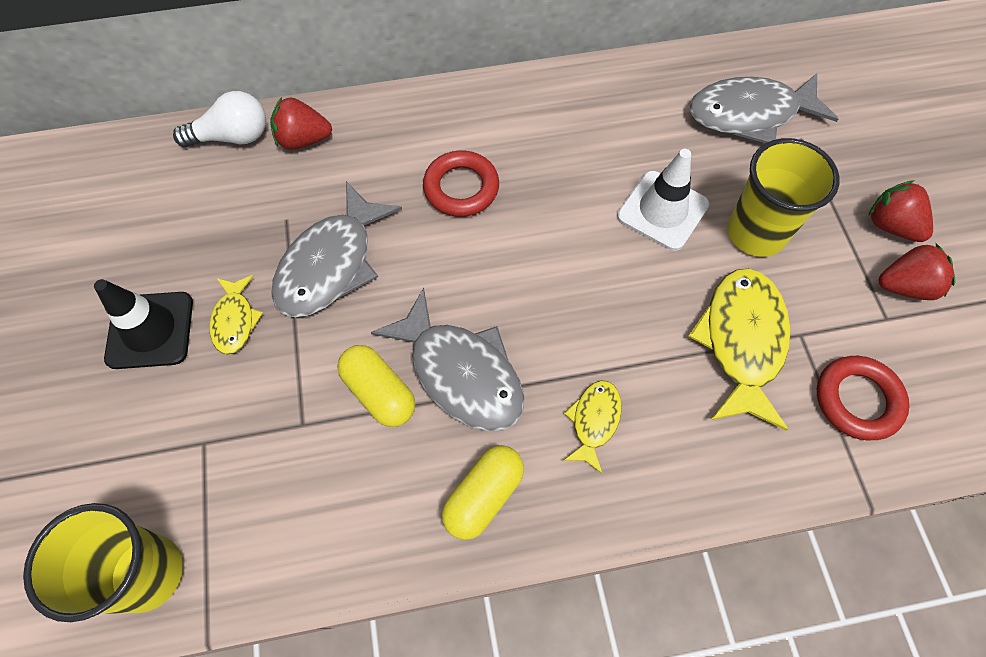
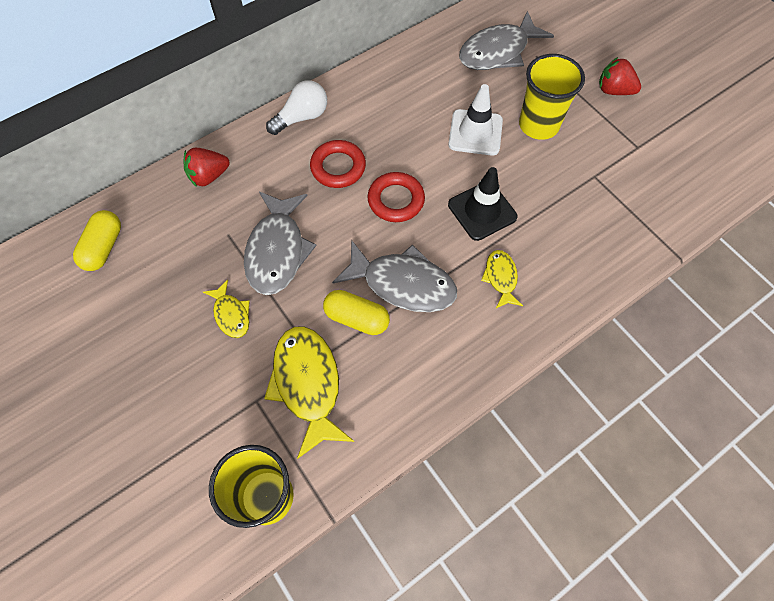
camera: 25 degrees left, 0 degrees up
(150, 330) = (174, 346): black traffic cone -> black traffic cone (482, 211)
(233, 137) = (155, 193): white light bulb -> white light bulb (302, 117)
(483, 496) = (457, 351): yellow capsule -> yellow capsule (103, 247)
(742, 342) = (563, 194): yellow fish -> yellow fish (308, 384)
(857, 400) = (644, 201): red ring -> red ring (396, 200)
(905, 286) = (639, 124): red strawberry -> none

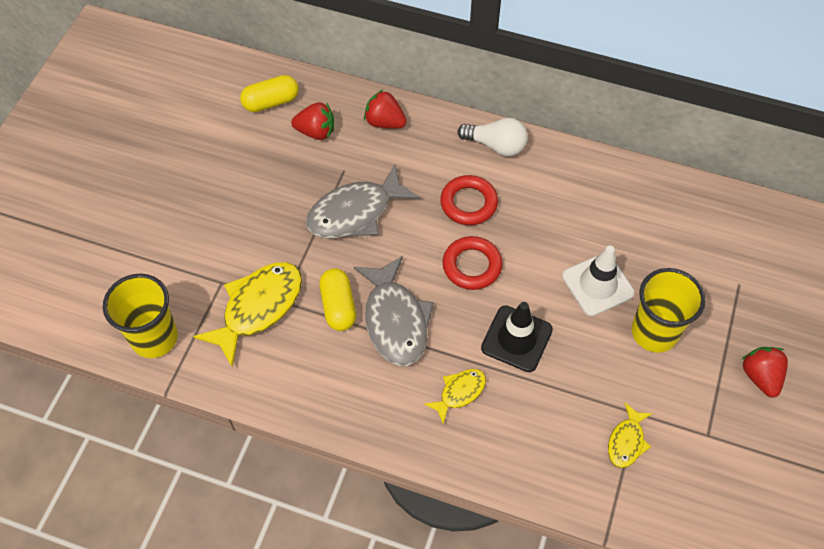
camera: 55 degrees right, 5 degrees down
(169, 231) = (316, 132): none -> red strawberry
(231, 314) = (278, 219): yellow fish -> yellow fish (626, 441)
(498, 51) = (712, 249): grey fish -> none

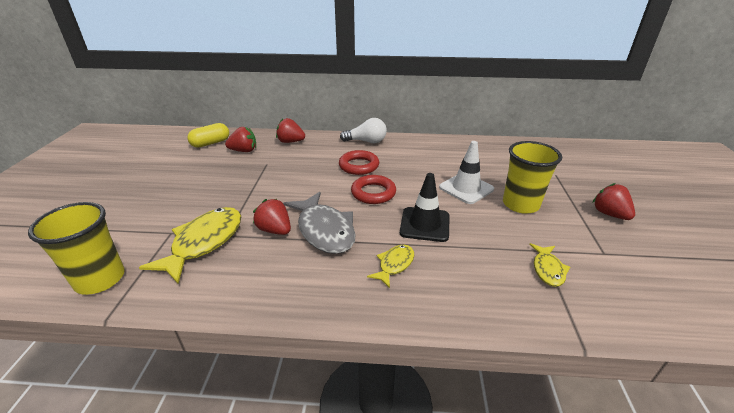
camera: 15 degrees left, 25 degrees down
(338, 306) = (275, 230): yellow capsule -> red strawberry
(355, 212) = (279, 181): grey fish -> none

